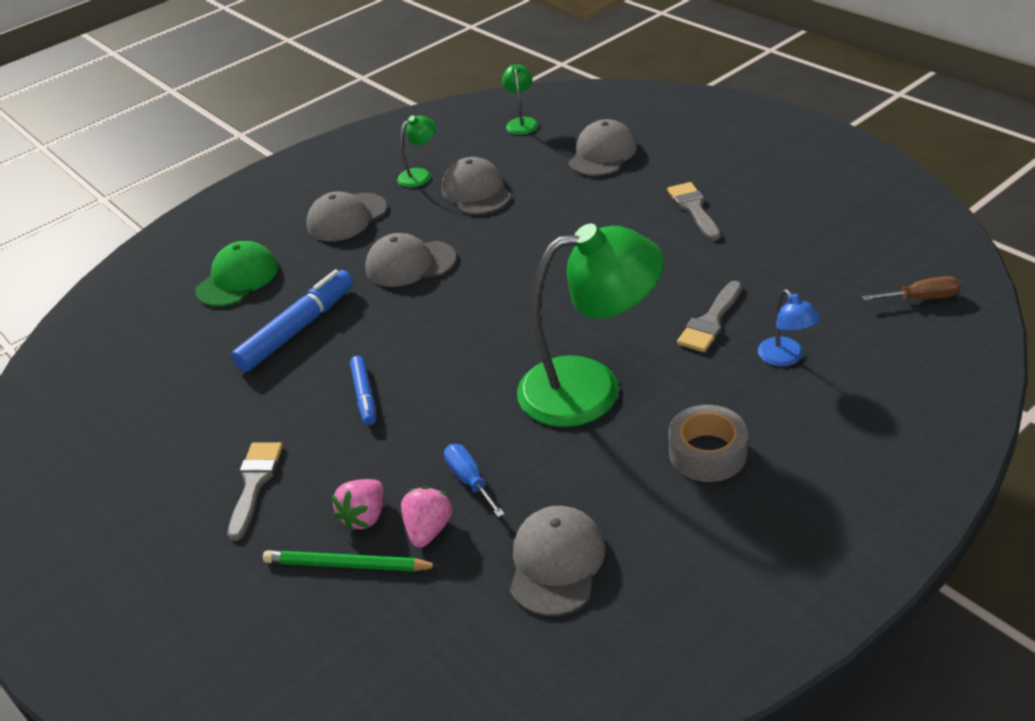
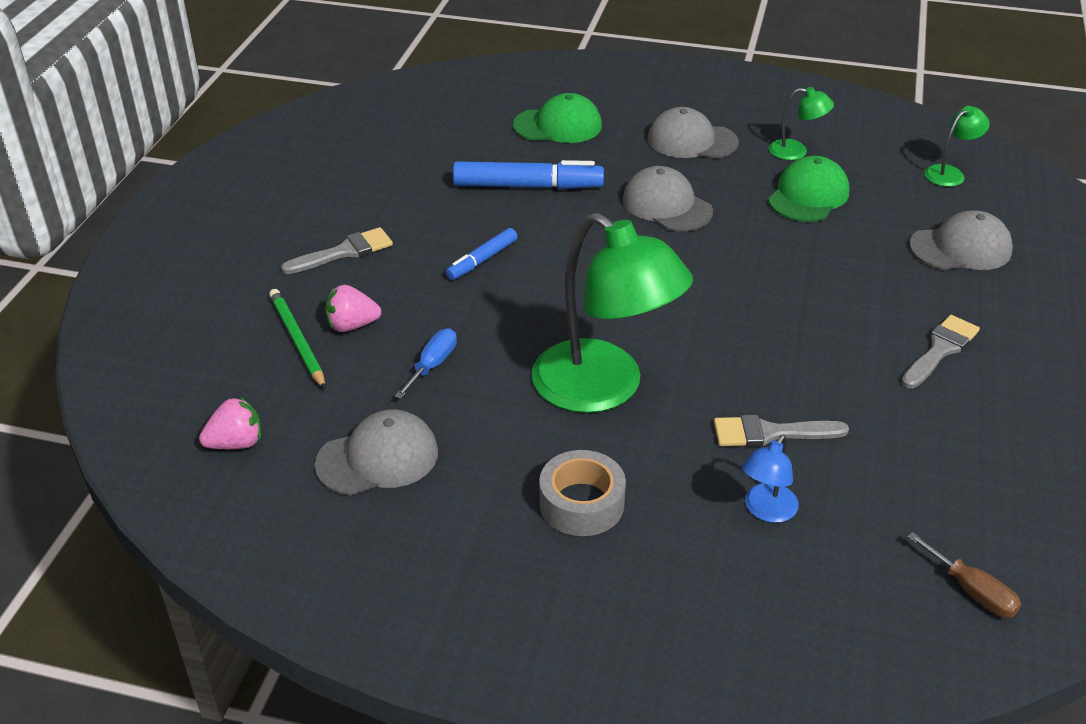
camera: 50 degrees right, 0 degrees up
(429, 529) = (363, 367): pink strawberry -> pink strawberry (236, 443)
(476, 192) = (808, 195): grey cap -> green cap

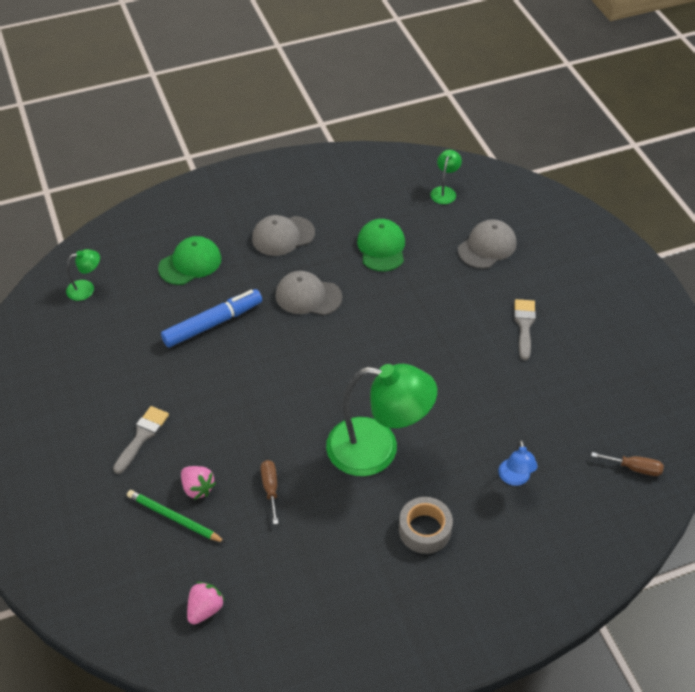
camera: 35 degrees left, 10 degrees up
(352, 325) = (197, 488): pink strawberry -> pink strawberry turned 90 degrees counterclockwise
(378, 458) = (295, 568): grey cap -> none
(432, 365) = (270, 488): blue screwdriver -> brown screwdriver
(482, 260) = (234, 396): blue marker -> none
(770, 433) = (482, 428): grey brush -> none
(796, 151) = (350, 215): green lamp -> green lamp (86, 288)

